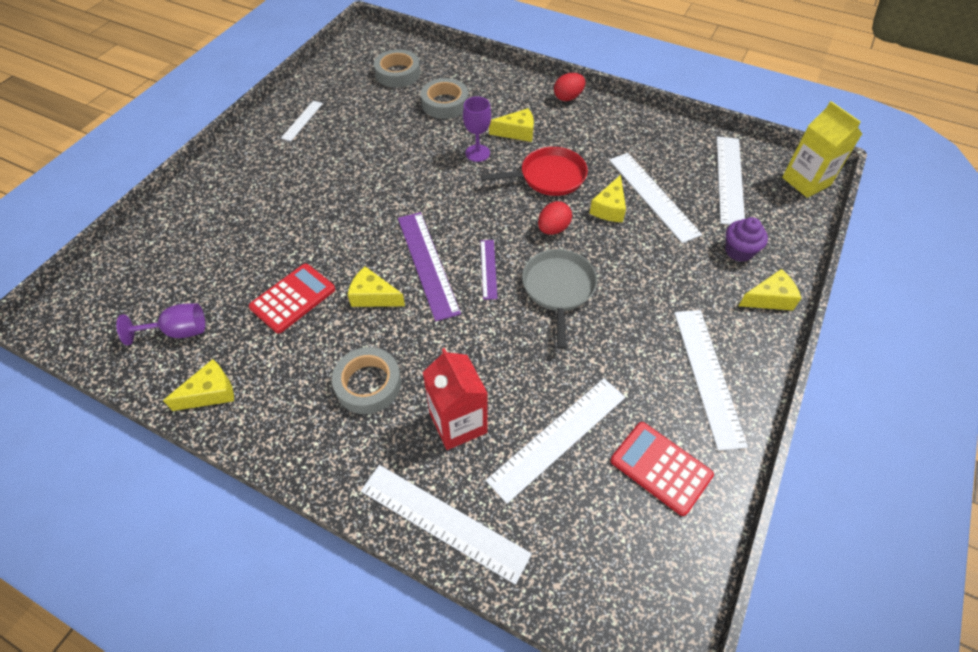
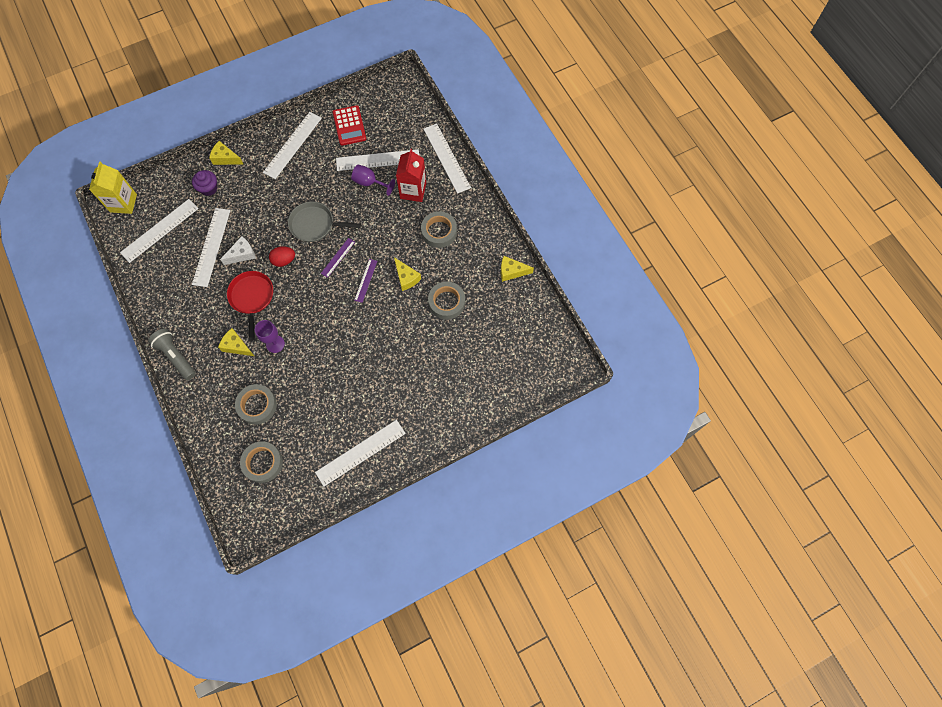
camera: 145 degrees left, 15 degrees up
(178, 331) = (513, 317): purple goblet -> purple goblet (369, 183)
(293, 298) = (446, 302): red calculator -> grey tape
(302, 120) = (360, 452): white ruler -> white ruler, size x1.85
(427, 264) = (366, 280): purple ruler -> purple ruler, size x0.54
(549, 176) = (252, 297): red pan -> red pan turned 60 degrees clockwise
(558, 288) = (314, 224): grey pan -> grey pan turned 60 degrees clockwise
(568, 97) = (176, 356): red egg -> grey flashlight
(609, 208) = (242, 254): yellow cheese -> white cheese

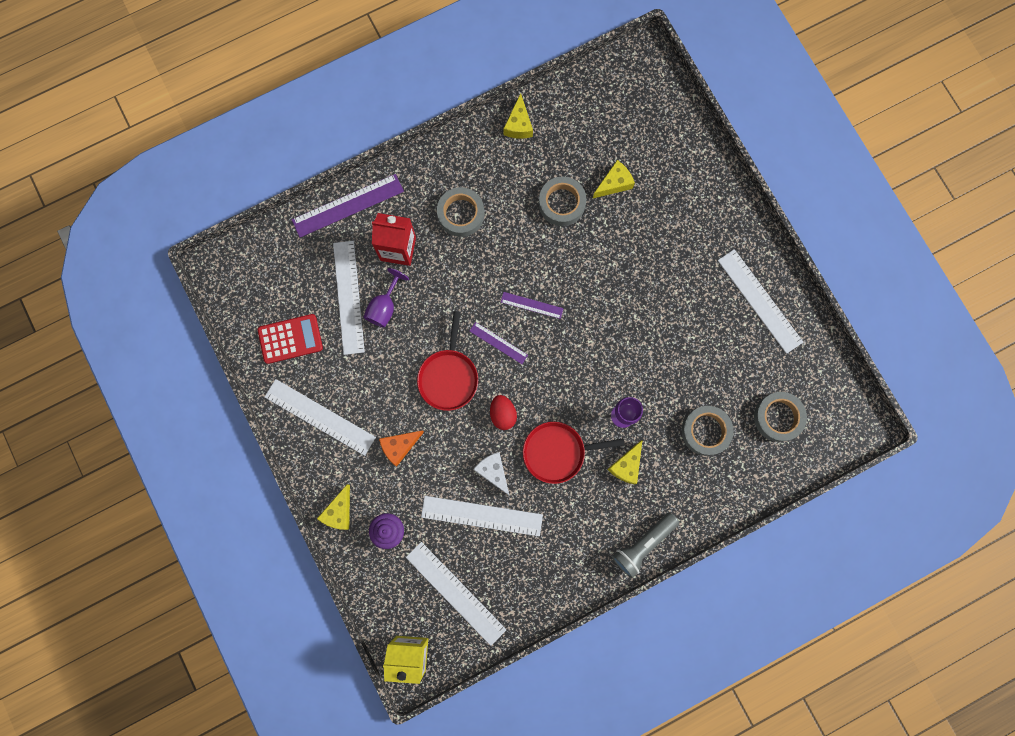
camera: 90 degrees left, 10 degrees up
(267, 194) = (399, 446): none -> orange cheese
(314, 224) = (448, 377): grey pan -> red pan
(406, 278) = (528, 254): yellow cheese -> yellow cheese (614, 183)
(446, 158) = (348, 206): white ruler -> purple ruler

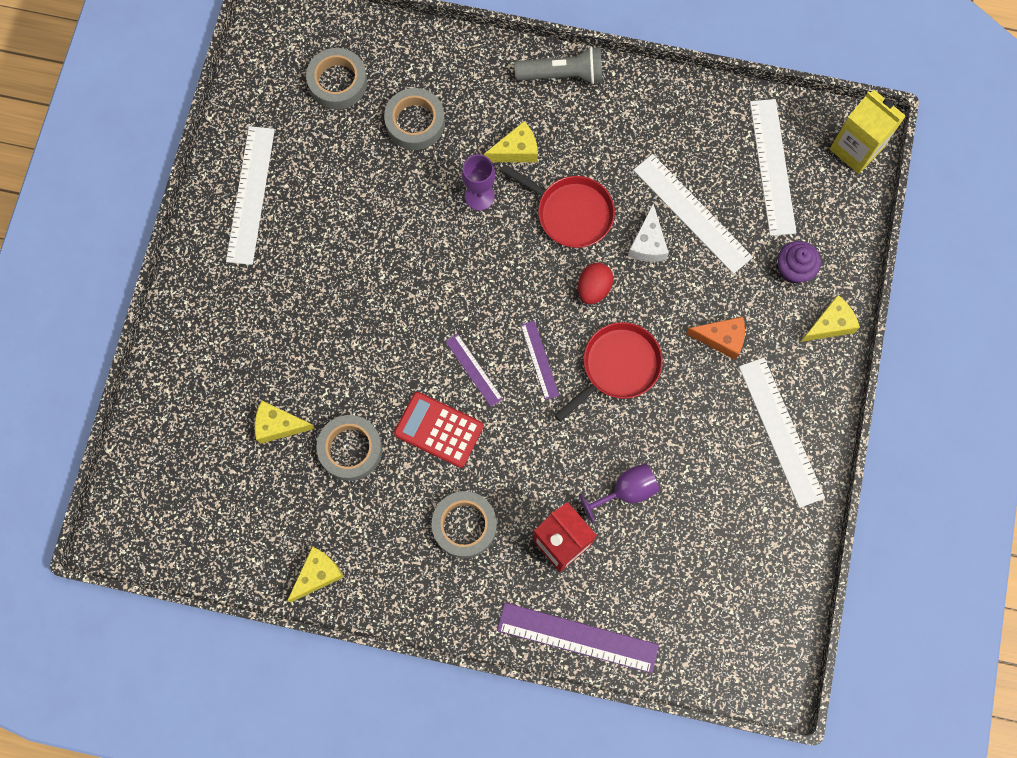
camera: 140 degrees left, 5 degrees down
(290, 339) = (752, 538): red calculator -> red calculator (439, 430)
(348, 297) = (656, 533): white ruler -> none

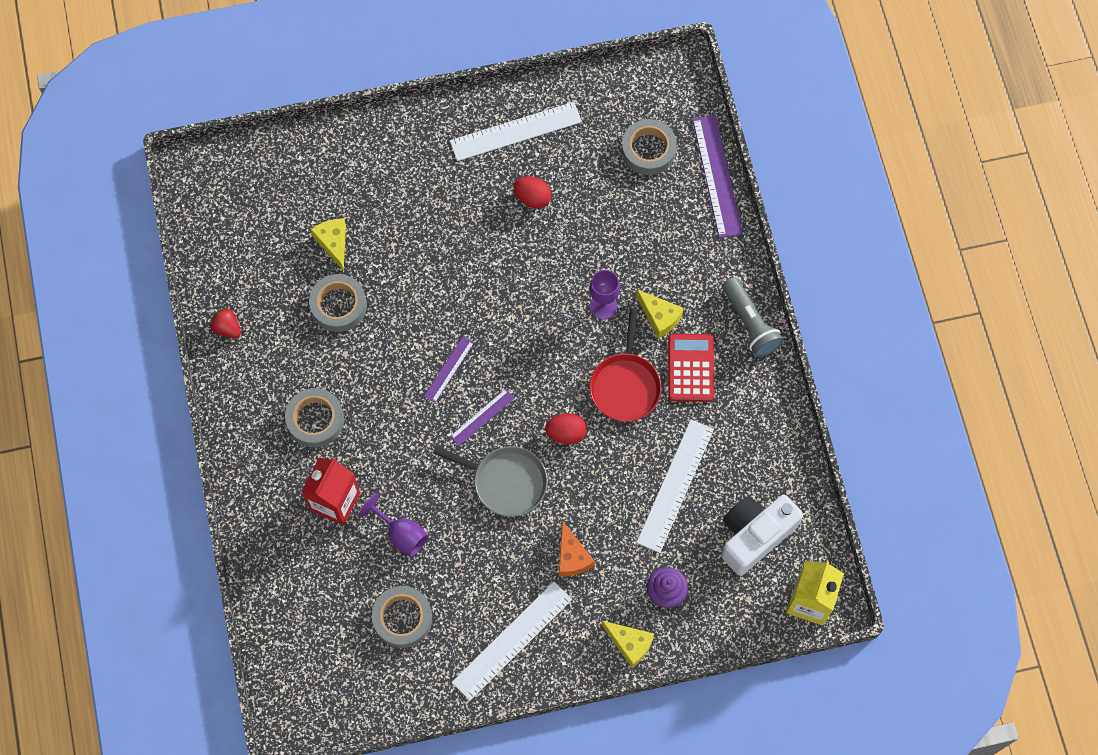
camera: 65 degrees right, 5 degrees down
(318, 574) = (227, 328): yellow cheese -> red strawberry
(331, 210) = (532, 198): none -> red egg
(415, 122) = (643, 226): grey tape -> grey tape (402, 618)
(439, 430) = (385, 365): red calculator -> red calculator (691, 368)
(577, 637) = (263, 547): purple ruler -> purple ruler (717, 176)
(618, 366) = (506, 482): red pan -> grey pan
(648, 243) = (629, 460): white cheese -> none
(772, 166) = (754, 535): white ruler -> white camera

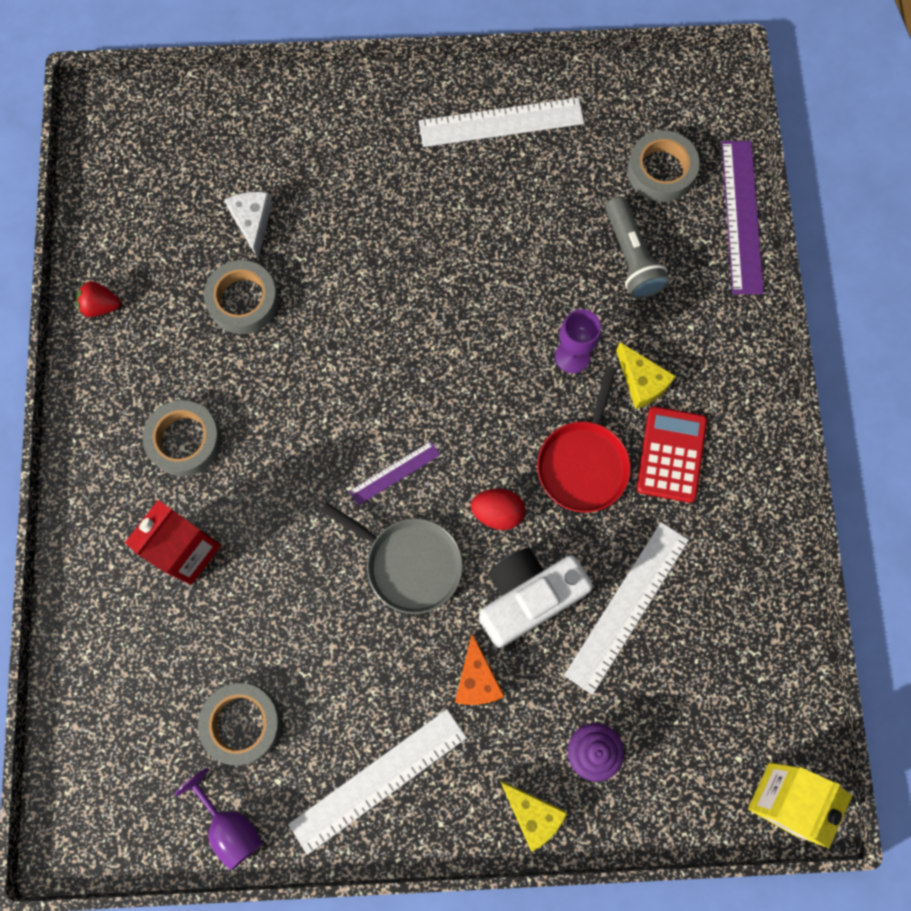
camera: 10 degrees right, 5 degrees up
(227, 328) = (101, 306): red strawberry -> red strawberry turned 45 degrees counterclockwise
(333, 243) = (253, 223): yellow cheese -> white cheese
(401, 534) = (262, 609): purple goblet -> purple goblet (230, 826)
(449, 369) = (364, 404): purple ruler -> none
(532, 198) = (507, 207): red egg -> none
(750, 324) = (755, 410): grey flashlight -> grey flashlight (631, 257)
(754, 535) = (720, 693): white camera -> white camera (527, 597)

